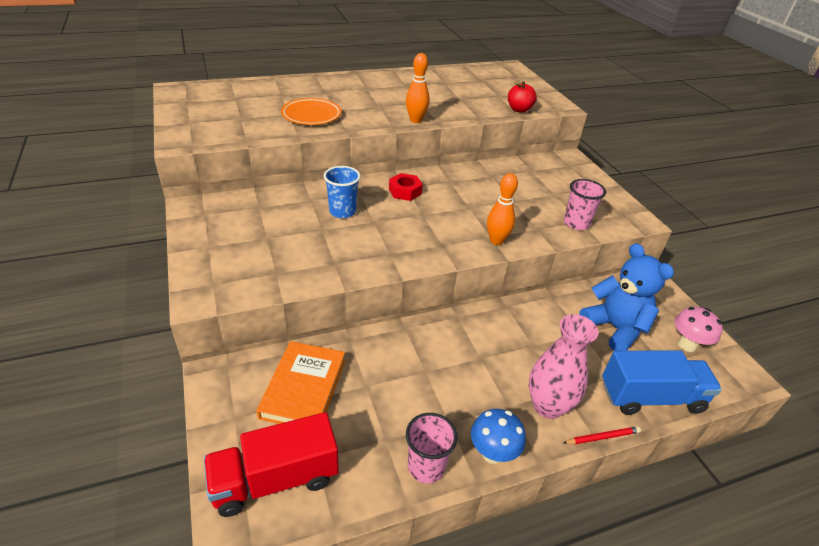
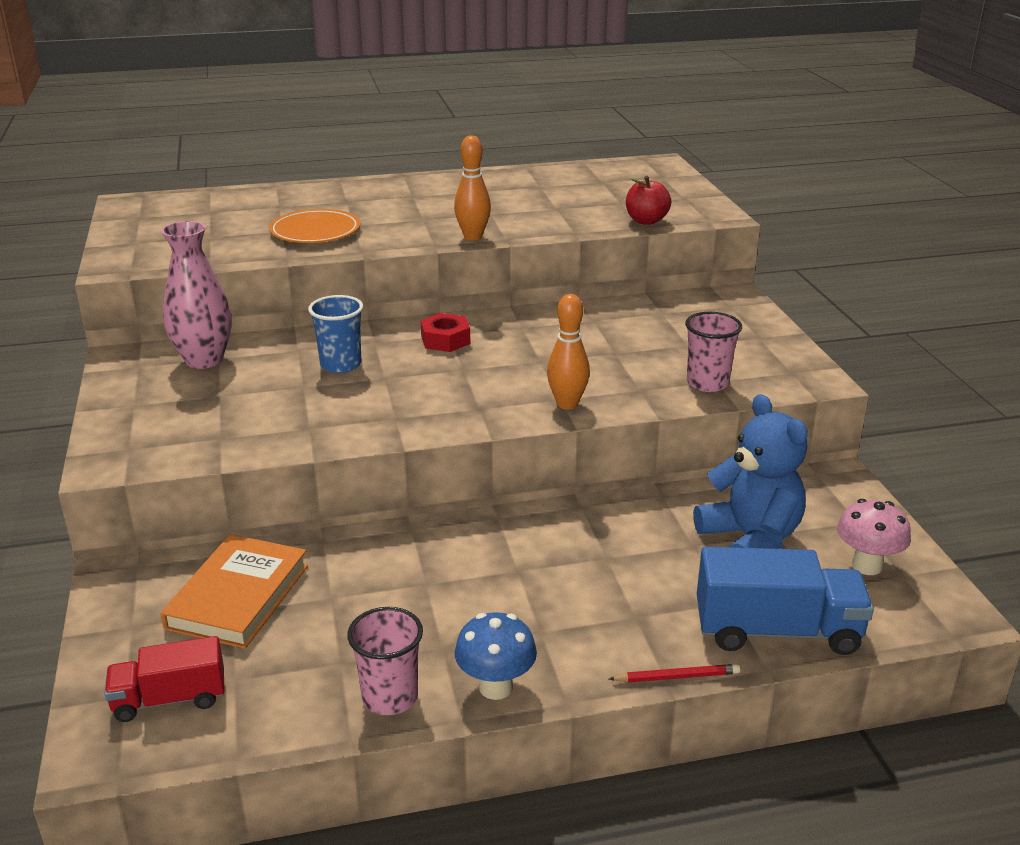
camera: 10 degrees right, 10 degrees down
(275, 479) = (170, 699): red truck -> red truck, size x0.64
(548, 406) = (603, 634): pink vase -> pink vase (204, 360)

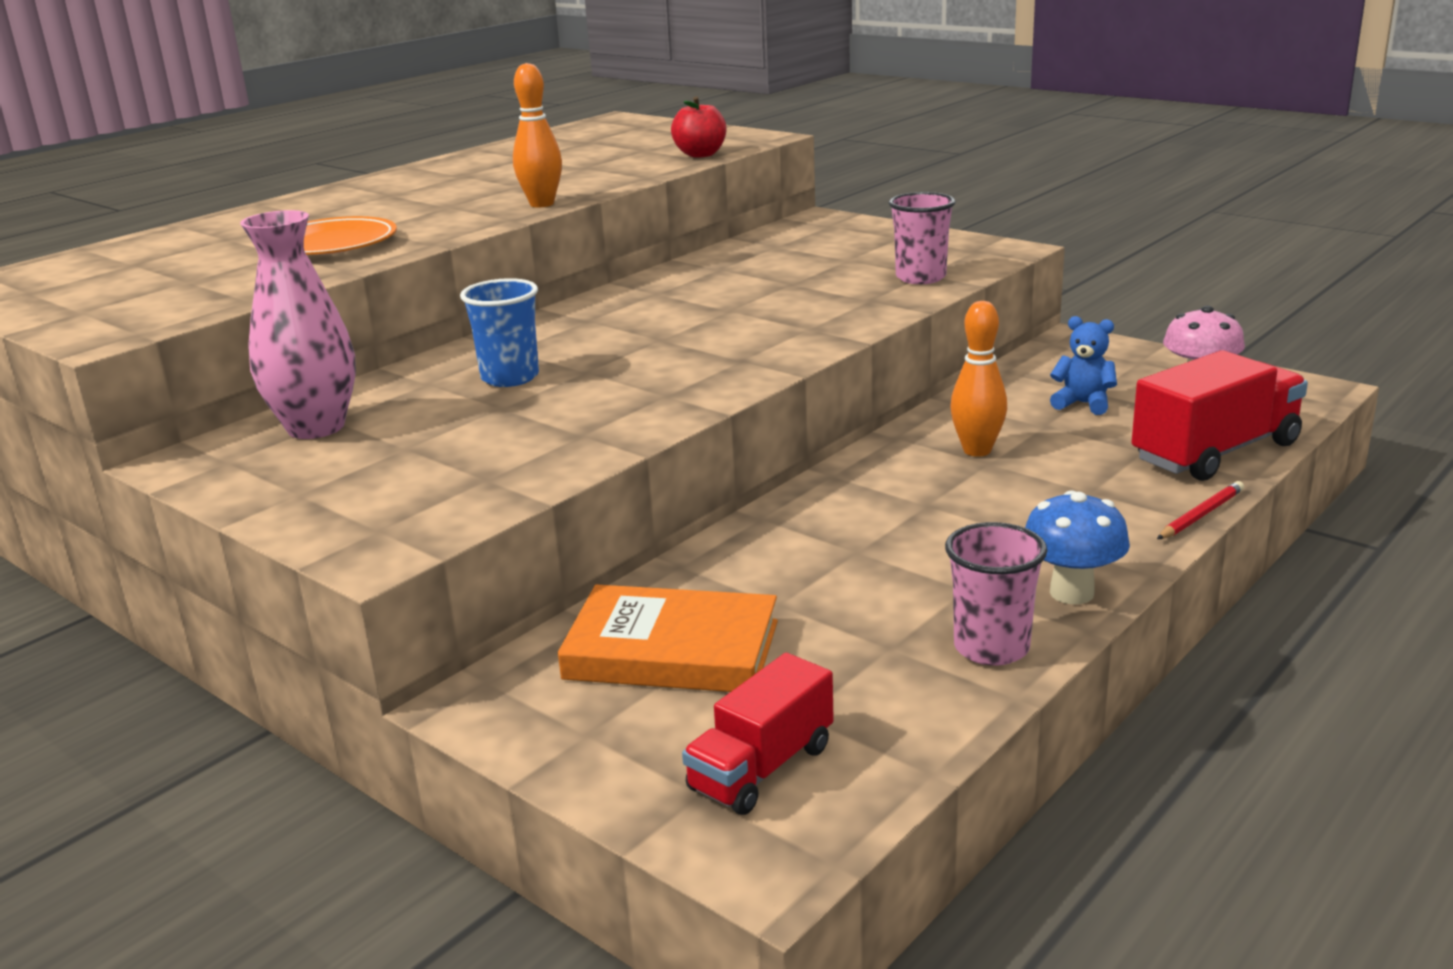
camera: 35 degrees left, 5 degrees down
(238, 596) = (672, 650): orange book -> orange book turned 60 degrees counterclockwise
(445, 340) = (593, 325): red nut -> none
(567, 404) = (824, 329): orange bowling pin -> orange bowling pin (977, 450)
(750, 540) = (1083, 404): blue teddy bear -> blue teddy bear, size x0.51
(777, 631) = (1215, 452): blue truck -> red truck

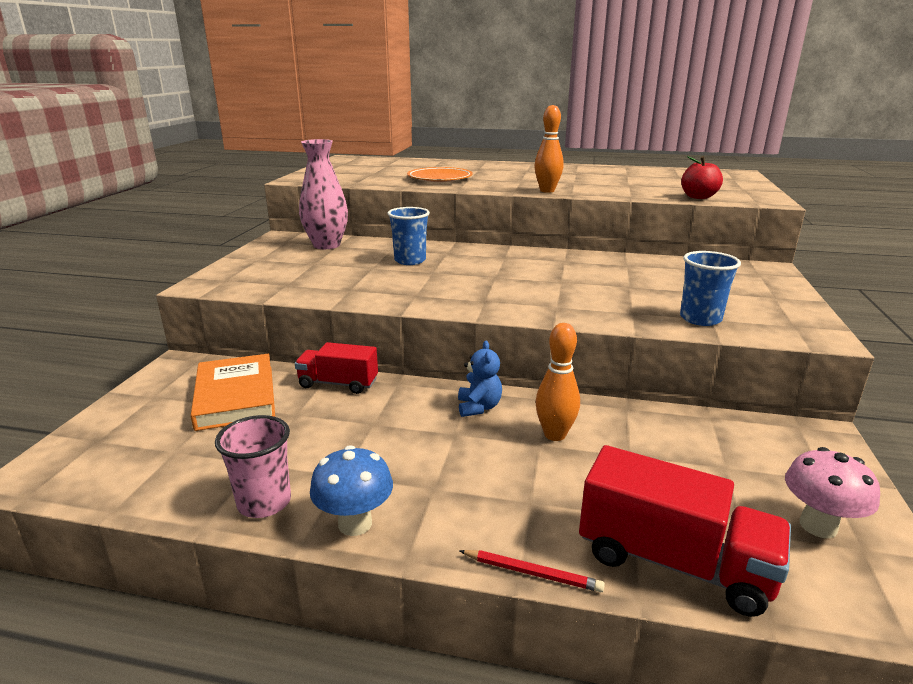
camera: 60 degrees right, 0 degrees up
(761, 768) = (119, 451): red truck -> red truck (338, 384)
(920, 277) = (700, 319): pink cup -> blue cup
(1083, 404) = (693, 466): blue teddy bear -> blue teddy bear (479, 407)

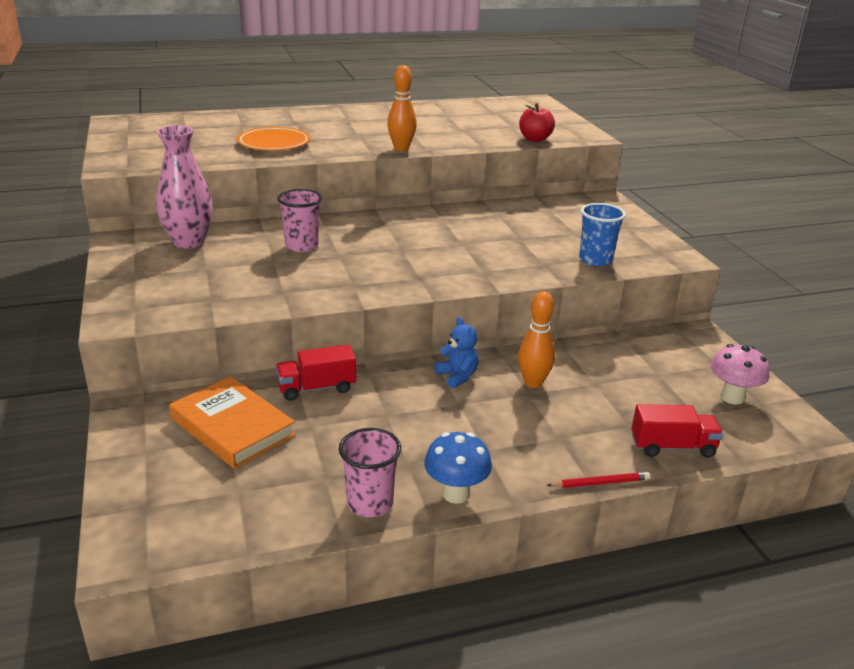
camera: 30 degrees left, 5 degrees up
(410, 261) = (302, 246): blue cup -> pink cup
(673, 562) = (672, 447): red truck -> red truck, size x0.64

